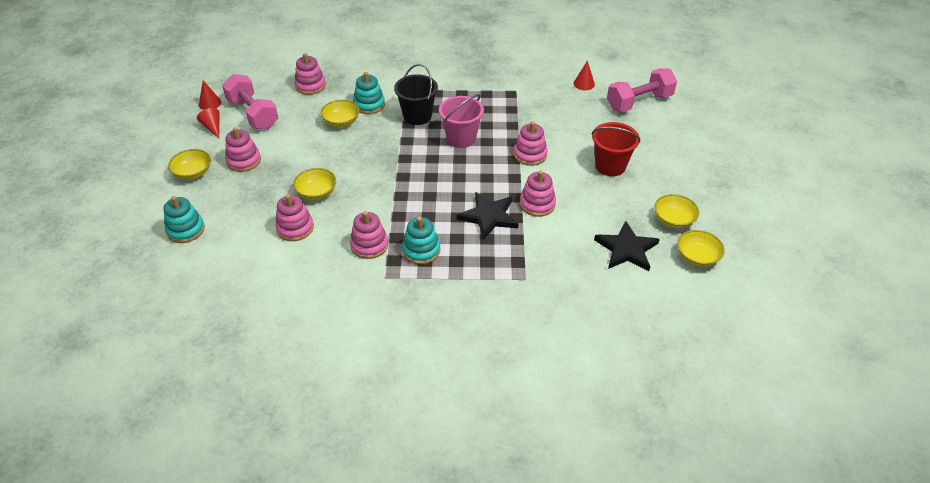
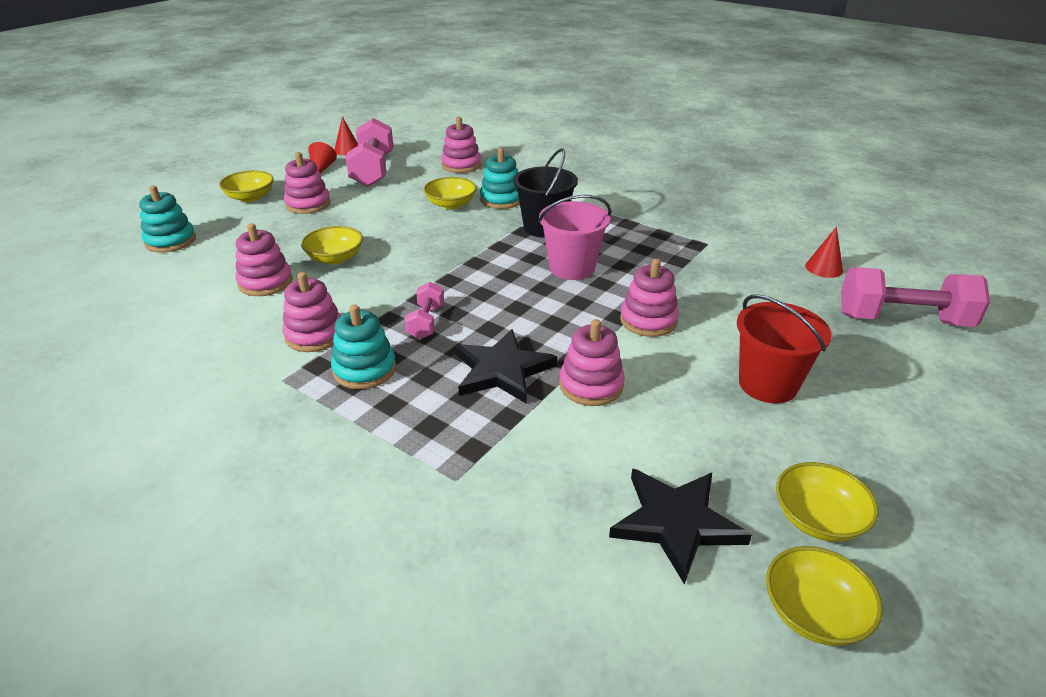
camera: 35 degrees right, 10 degrees down
(420, 208) = (426, 322): none -> pink dumbbell

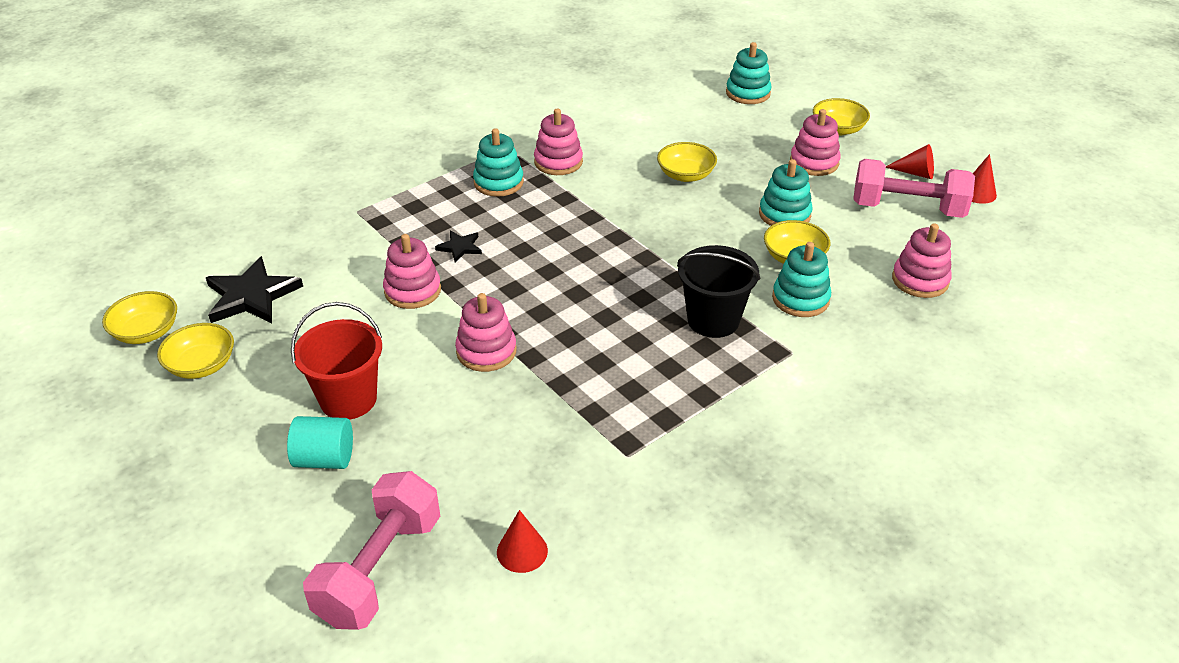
camera: 105 degrees right, 5 degrees up
(265, 282) = (653, 140): pink stacking toy -> none
(392, 211) = (784, 214): none -> turquoise stacking toy
(426, 322) = (550, 217): pink dumbbell -> none
(502, 370) = (460, 247): black star -> black star, size x0.51
(572, 268) = (610, 322): pink bucket -> none
(843, 377) = (324, 459): none -> turquoise cylinder

